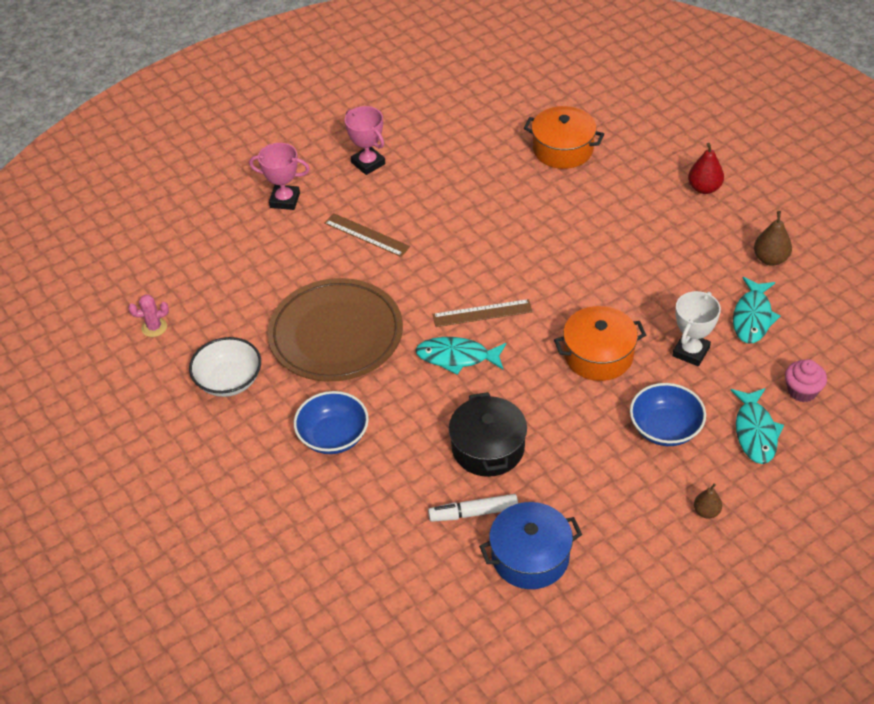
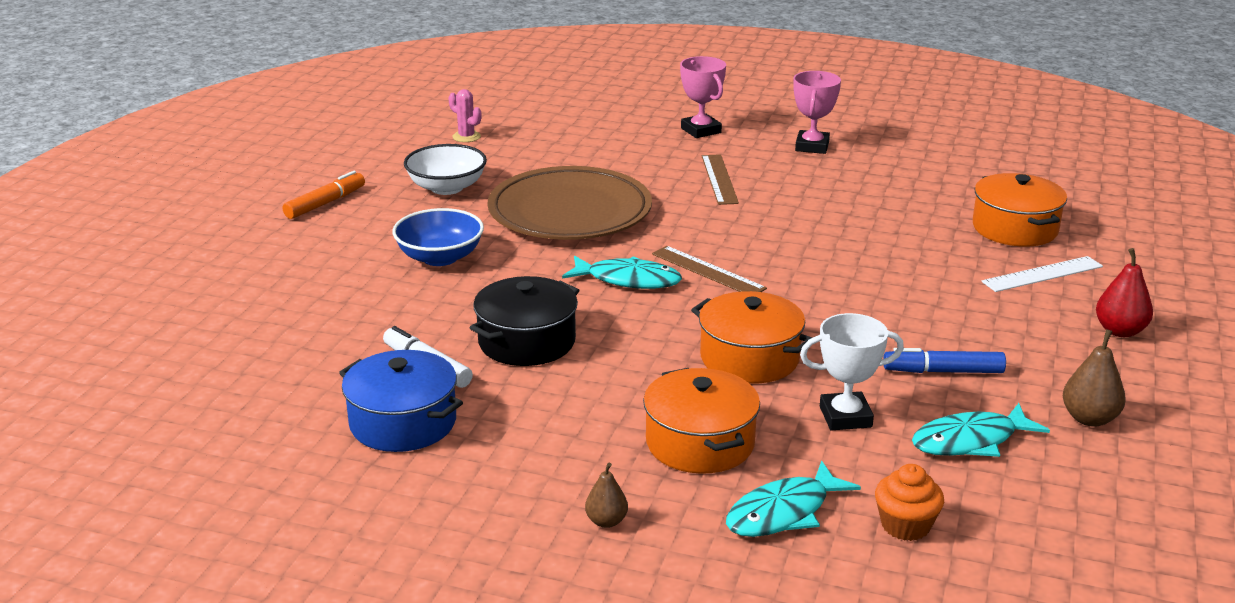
camera: 50 degrees right, 20 degrees down
(181, 462) = (325, 203): none -> orange marker
(457, 357) = (628, 280): turquoise fish -> turquoise fish turned 135 degrees clockwise
(622, 175) = (1042, 274): none -> white ruler
(665, 428) = (700, 443): blue bowl -> orange pot
(681, 283) = (943, 371): none -> blue marker
(802, 391) = (905, 525): pink cupcake -> orange cupcake

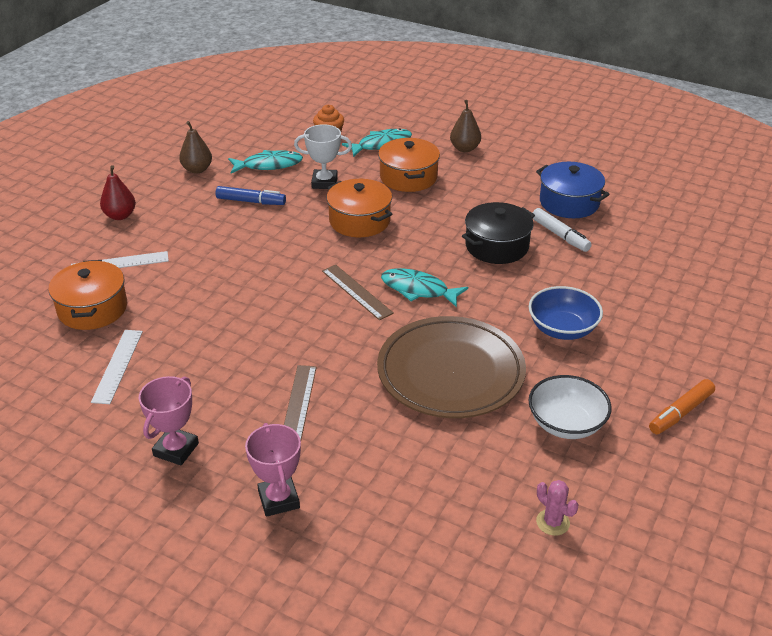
camera: 170 degrees left, 10 degrees up
(606, 521) = (465, 148): brown pear -> brown pear, size x1.54
(927, 189) = (118, 366): none -> white ruler

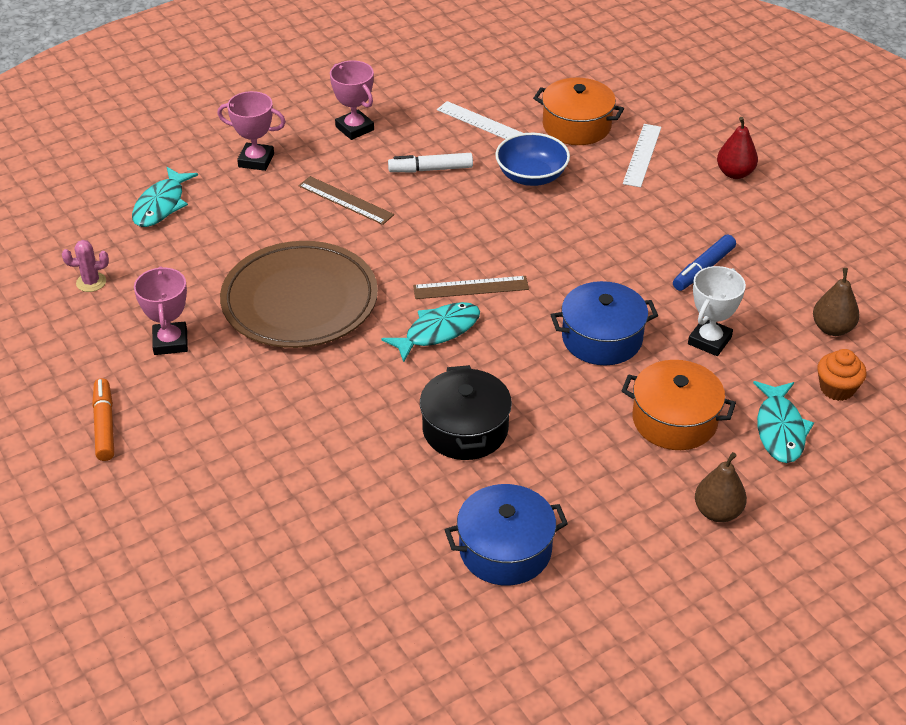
camera: 120 degrees right, 5 degrees up
(197, 169) = (807, 249): brown pear -> brown pear (832, 328)
(269, 165) = (783, 308): turquoise fish -> turquoise fish (161, 205)
(359, 221) = (602, 338): orange pot -> blue pot
(560, 235) = (442, 498): white marker -> white marker (430, 169)
(562, 329) = (285, 407): blue bowl -> blue bowl (531, 176)
(566, 424) = (170, 342): white bowl -> pink trophy

